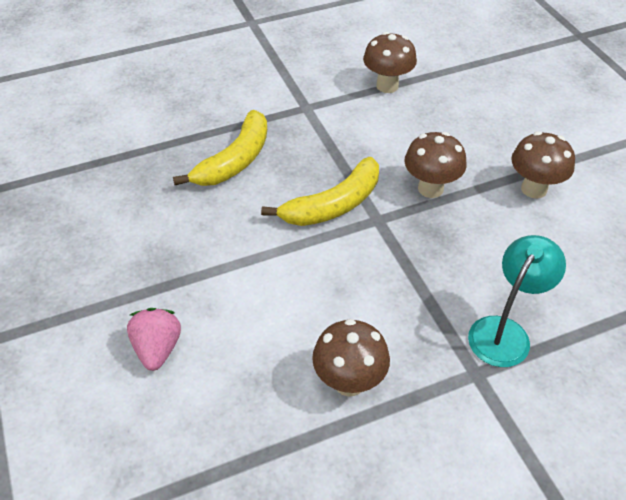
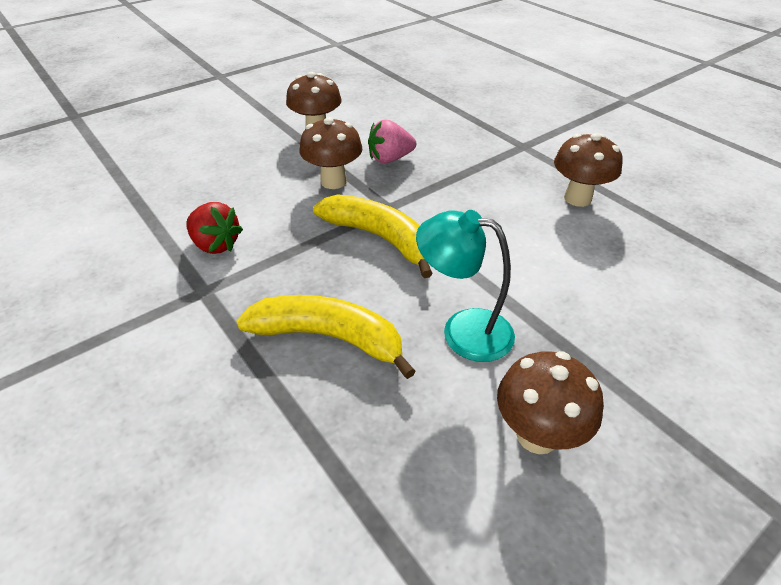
camera: 105 degrees left, 5 degrees down
(157, 348) = (645, 324): pink strawberry -> pink strawberry (390, 159)
(356, 114) = (216, 245): none -> red strawberry
(387, 86) = (157, 228): brown mushroom -> brown mushroom (537, 435)
(505, 332) = (478, 137): turquoise lamp -> turquoise lamp (463, 330)

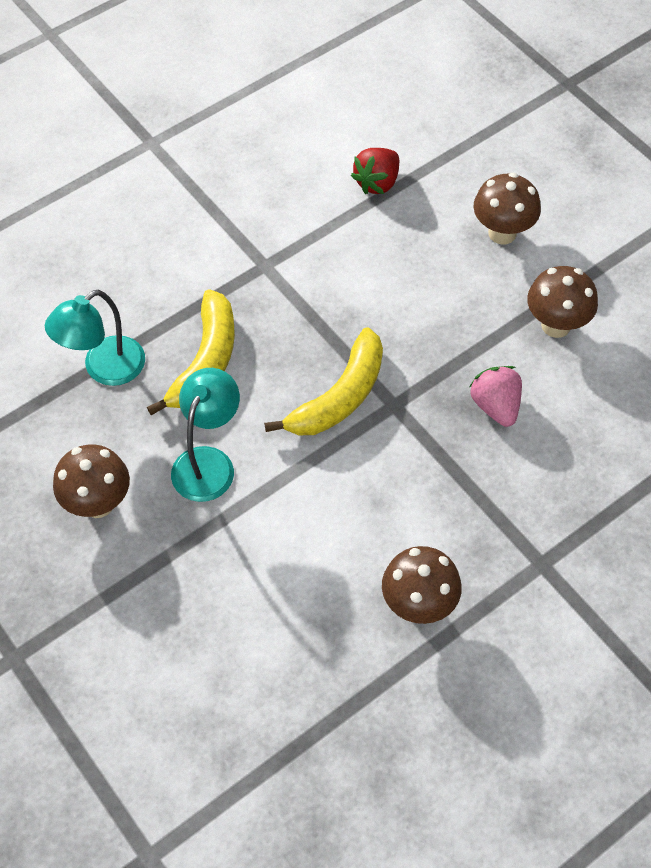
camera: 90 degrees right, 15 degrees up
(216, 245) = (328, 262): red strawberry -> red strawberry (377, 182)
(330, 444) = (104, 369): none -> turquoise lamp
(333, 181) = (442, 350): brown mushroom -> brown mushroom (502, 233)

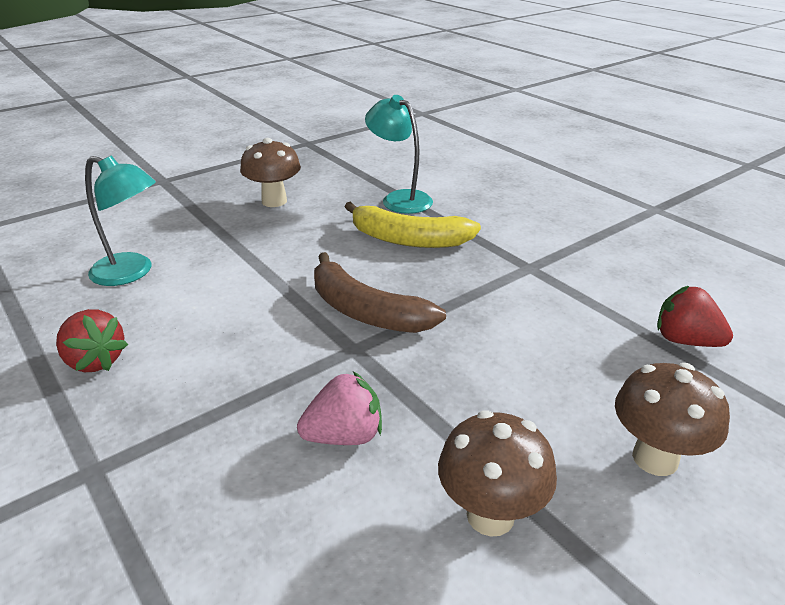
camera: 90 degrees right, 25 degrees down
(208, 462) = (301, 243): turquoise lamp -> turquoise lamp (132, 273)
(339, 397) = (366, 311): yellow banana -> brown banana
(418, 605) = (95, 361): brown mushroom -> red strawberry

